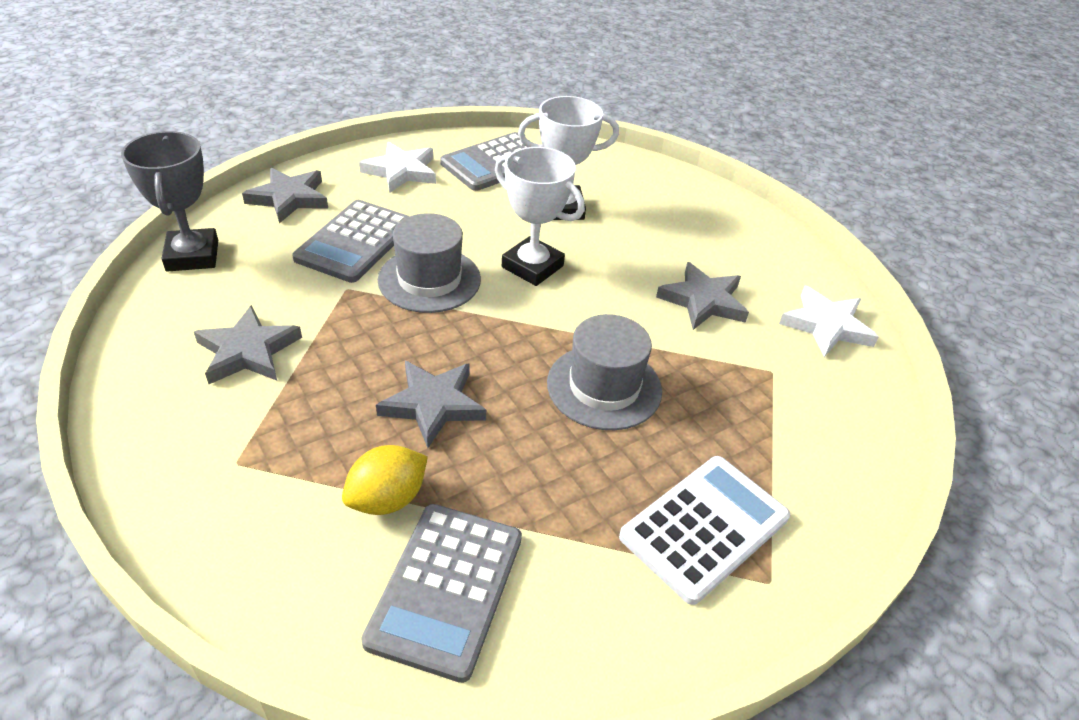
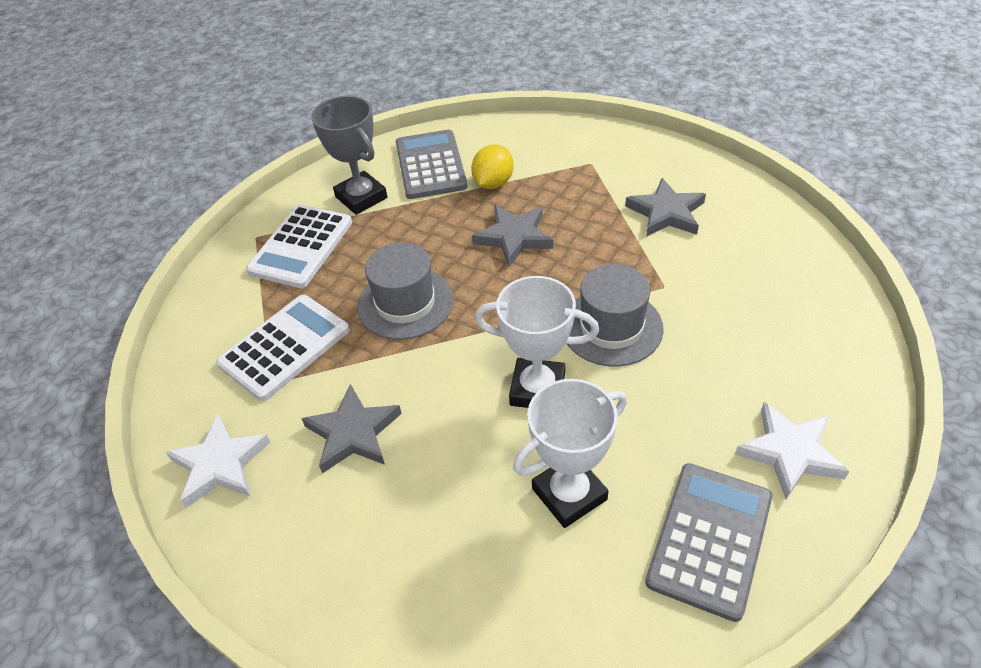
camera: 160 degrees right, 5 degrees up
(192, 256) = (808, 253): grey trophy -> grey trophy (361, 197)
(289, 198) = (833, 348): grey star -> none
(355, 242) = (713, 332): grey calculator -> none
(752, 399) = (285, 347): none -> white calculator

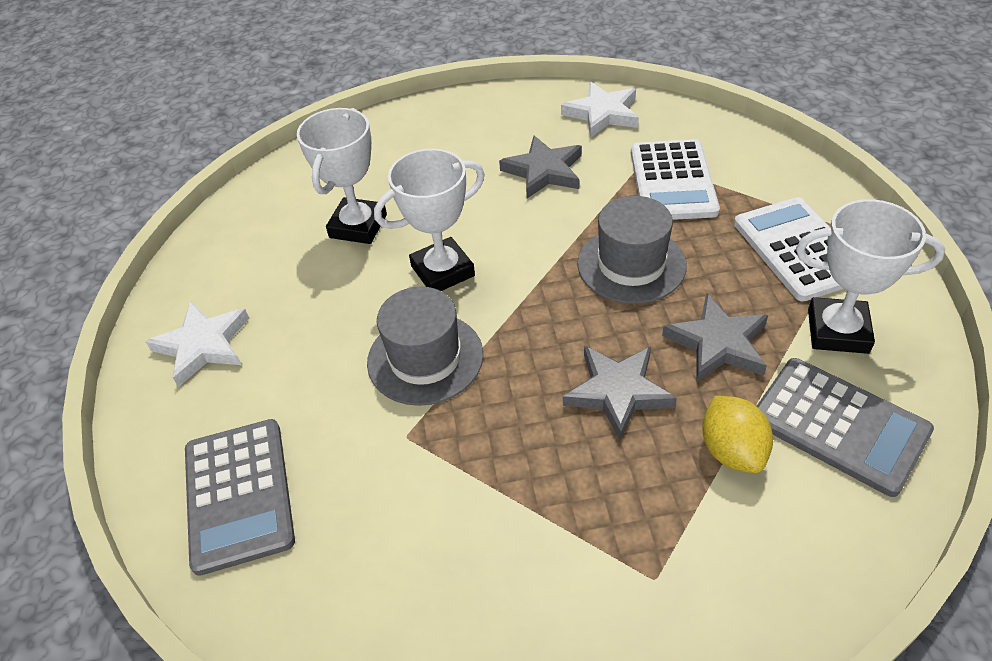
camera: 140 degrees right, 0 degrees up
(361, 197) = (837, 331): grey trophy -> white trophy
(666, 213) = (479, 550): grey star -> grey star (717, 343)
(709, 539) = (242, 257): grey calculator -> grey calculator (239, 494)

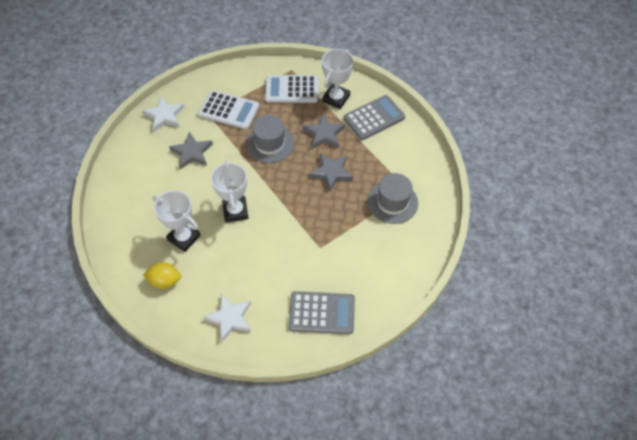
camera: 75 degrees left, 10 degrees up
(425, 358) = (283, 231): grey hat -> grey hat (392, 202)
(732, 450) = (371, 150): yellow lemon -> yellow lemon (165, 281)

